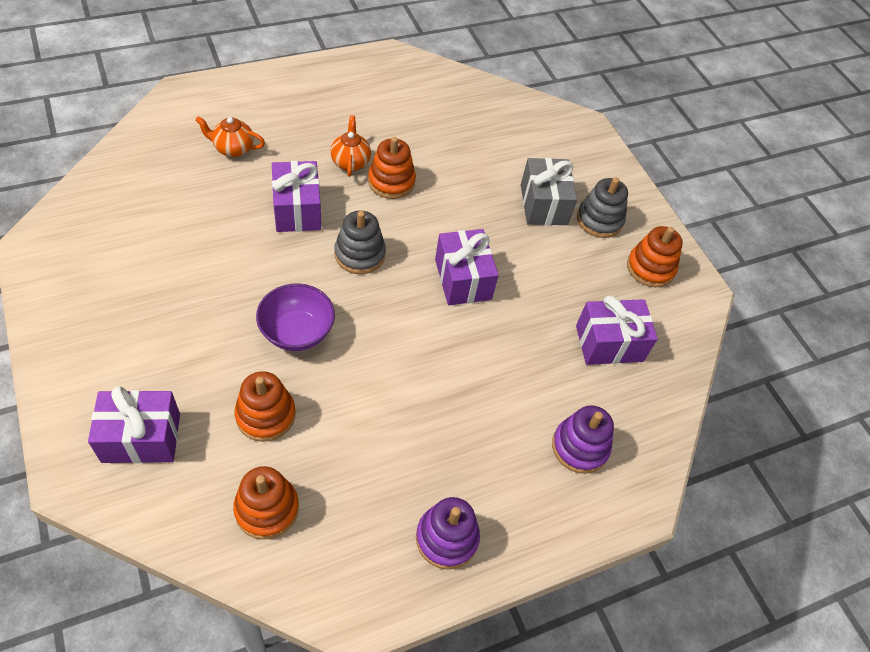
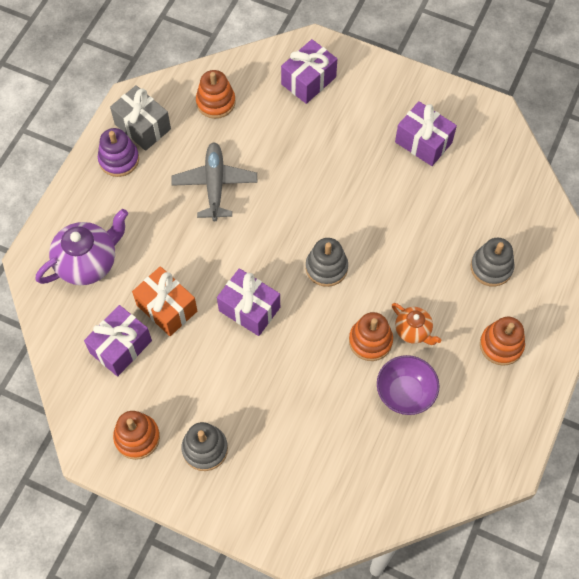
camera: 145 degrees right, 10 degrees up
(233, 148) = (491, 267): orange teapot -> grey stacking toy
(265, 415) = (266, 137): orange stacking toy -> orange stacking toy (501, 345)
(297, 210) = (398, 262): purple gift -> purple gift (423, 142)
(297, 332) = (303, 190): purple bowl -> purple bowl (405, 393)
(373, 413) = (215, 184): none -> grey plane
(537, 340) = (167, 308): none -> orange gift
(543, 204) = (255, 424): grey gift -> grey gift (143, 126)
(580, 447) = (88, 262): purple stacking toy -> purple teapot

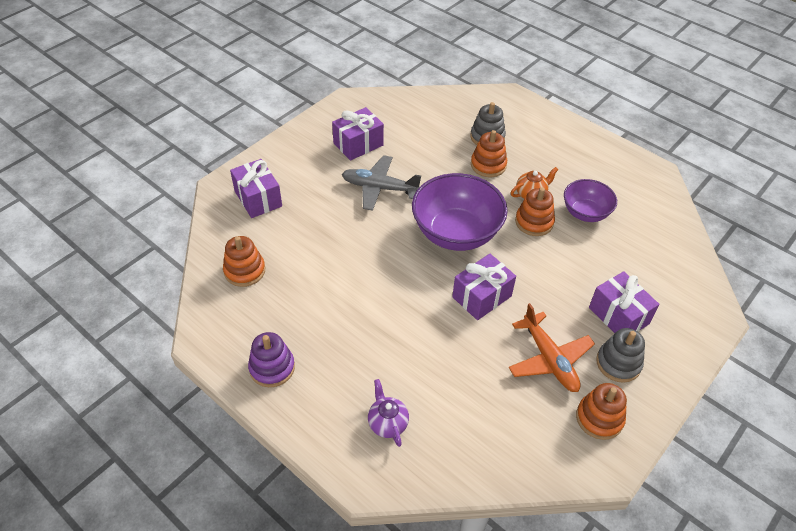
camera: 75 degrees left, 15 degrees down
(88, 262) = (387, 423): purple teapot -> purple teapot, size x0.57
(121, 347) = (496, 412): purple gift -> purple gift (618, 315)
(143, 126) = (242, 337): grey gift -> none
(167, 308) = (462, 362): orange gift -> none
(191, 384) = (549, 359): none -> orange plane
(215, 184) = (338, 292): grey plane -> grey plane (379, 188)
(326, 267) = (456, 233): grey stacking toy -> purple bowl
(501, 345) = (555, 149): orange stacking toy -> orange stacking toy (488, 165)

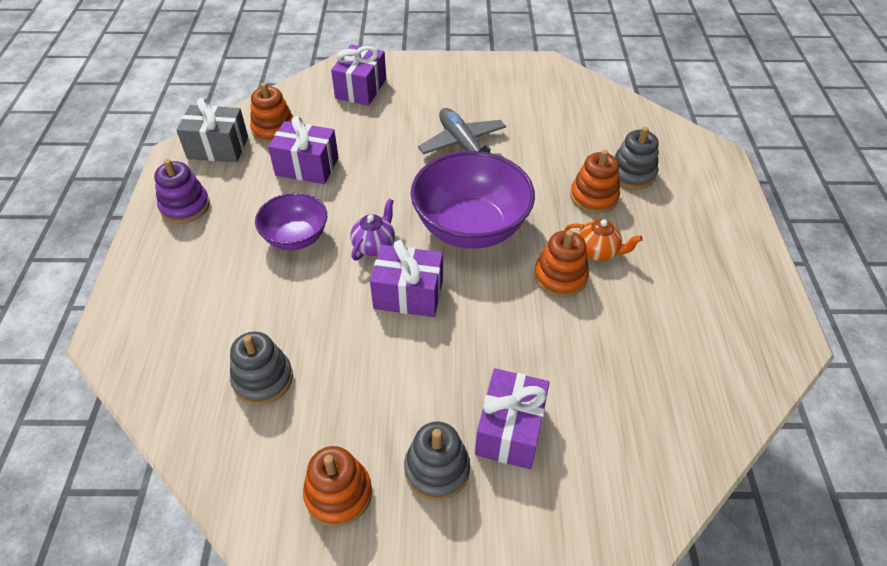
camera: 50 degrees right, 0 degrees up
(226, 314) = (218, 148): none -> grey gift
(358, 144) = (499, 102): purple gift -> purple gift (307, 167)
(387, 423) = (186, 316): purple teapot -> purple teapot (374, 245)
(483, 409) = (263, 379): none -> grey stacking toy
(549, 359) = (380, 399): orange plane -> none
(585, 213) = (630, 312): purple bowl -> purple bowl (296, 238)

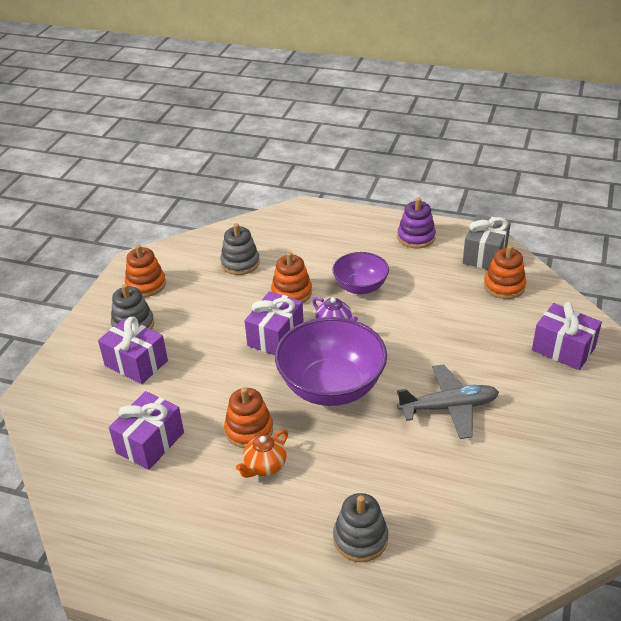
camera: 110 degrees right, 10 degrees down
(307, 167) = (445, 300): purple gift -> purple gift (150, 442)
(593, 197) = (337, 490): orange stacking toy -> orange stacking toy (291, 292)

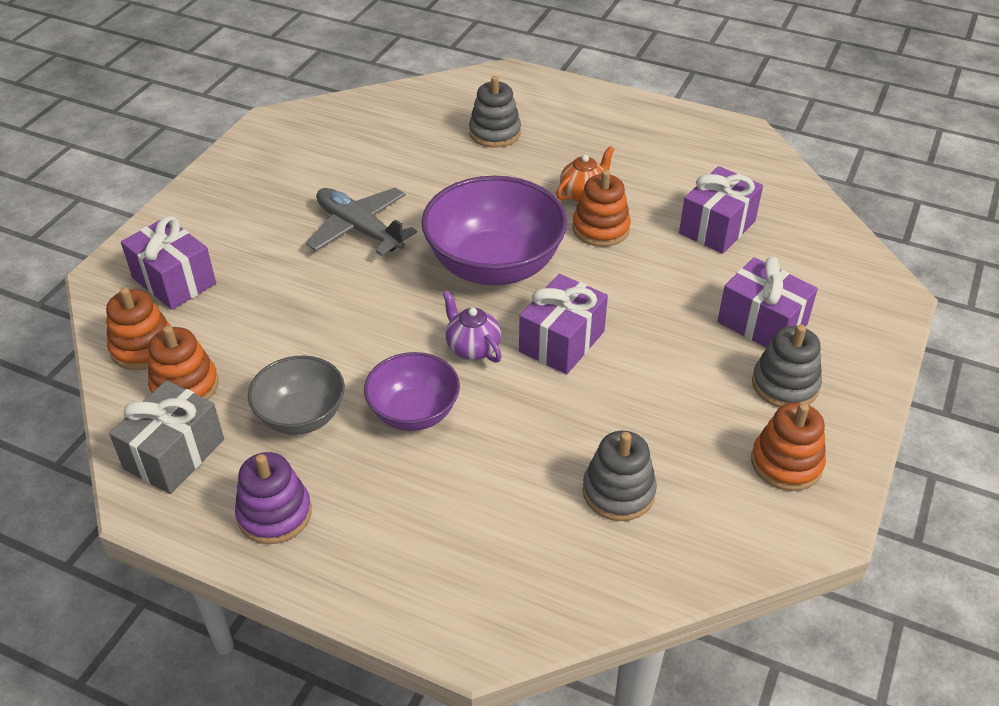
camera: 175 degrees left, 5 degrees up
(291, 292) = (530, 415): orange stacking toy -> orange stacking toy (143, 347)
(425, 278) = (301, 416): none -> grey bowl
(449, 407) = (359, 229): grey plane -> grey plane turned 45 degrees clockwise

